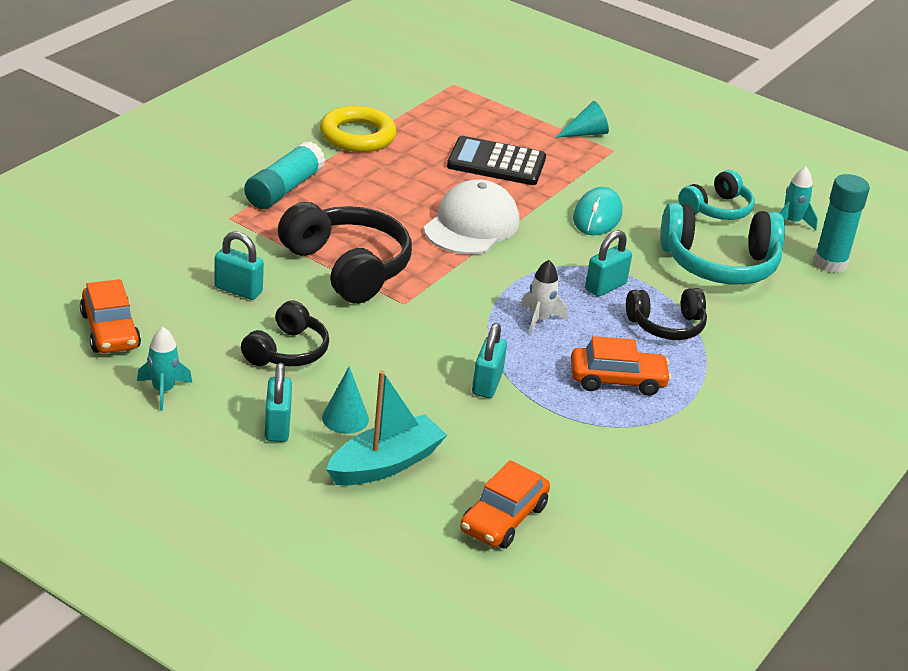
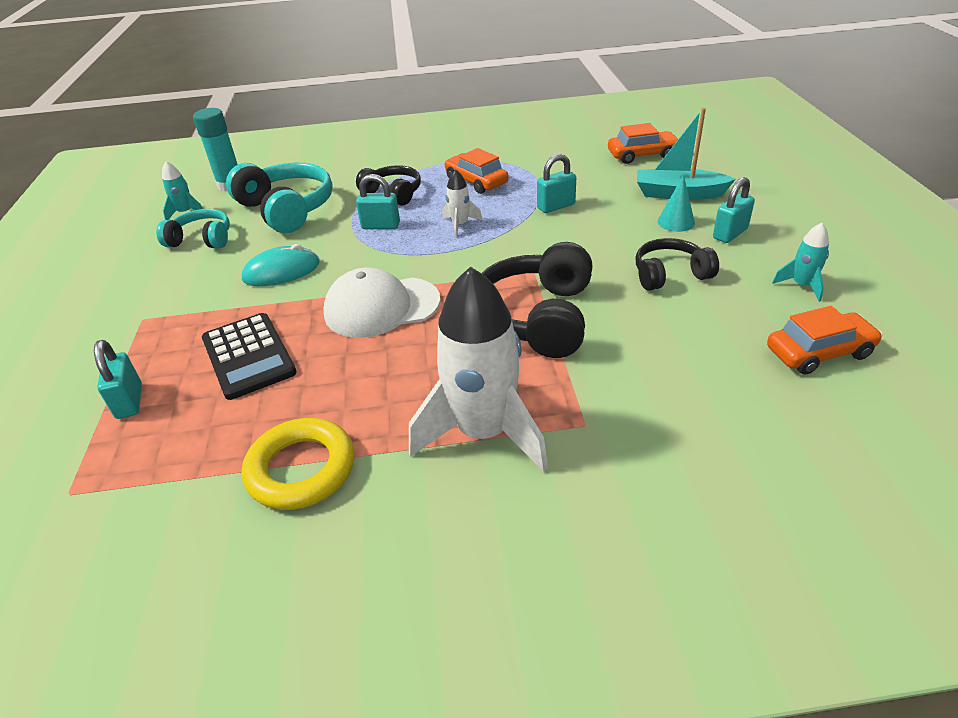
camera: 125 degrees left, 5 degrees up
(110, 331) = (819, 352): orange car -> orange car turned 45 degrees clockwise
(238, 290) = (659, 339): turquoise padlock -> turquoise padlock (129, 401)
(284, 189) = (483, 432): turquoise glue stick -> white rocket
(586, 133) = (120, 347): turquoise cone -> none

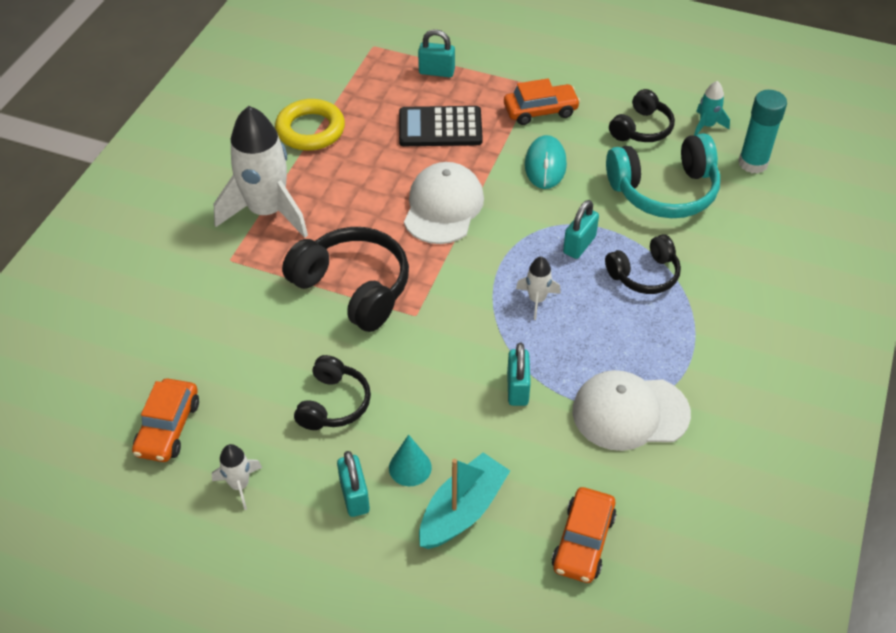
camera: 115 degrees right, 10 degrees up
(202, 239) = (641, 128): turquoise headphones -> black headphones
(476, 181) = (624, 350): orange car -> orange car (540, 111)
(529, 167) = (630, 412): none -> white cap
(801, 285) = (239, 485): turquoise rocket -> white rocket

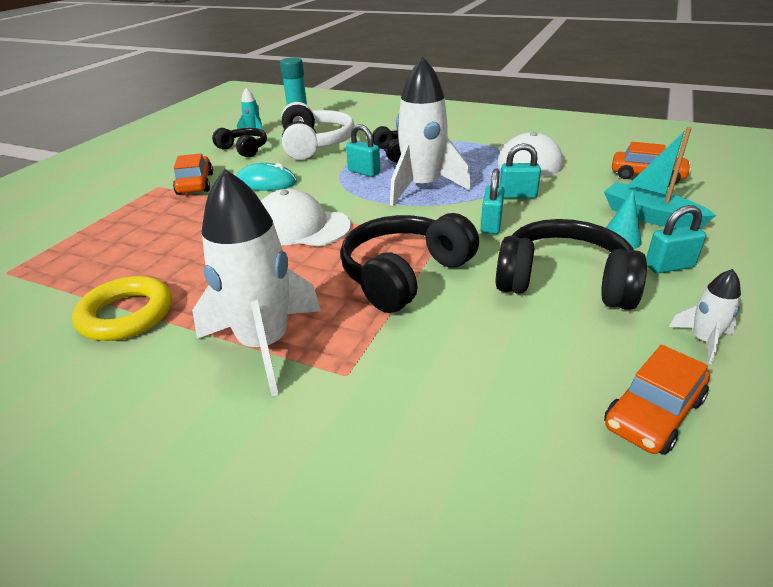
camera: 85 degrees left, 15 degrees down
(168, 428) = (653, 413): orange car -> orange car turned 120 degrees clockwise
(333, 403) = (564, 282): black headphones -> black headphones, size x1.65
(436, 72) = (94, 232): turquoise padlock -> turquoise padlock (491, 225)
(440, 127) = (184, 229): black calculator -> none
(537, 300) = (422, 187): white rocket -> white rocket, size x2.25
(664, 191) = (315, 144): turquoise headphones -> white headphones

